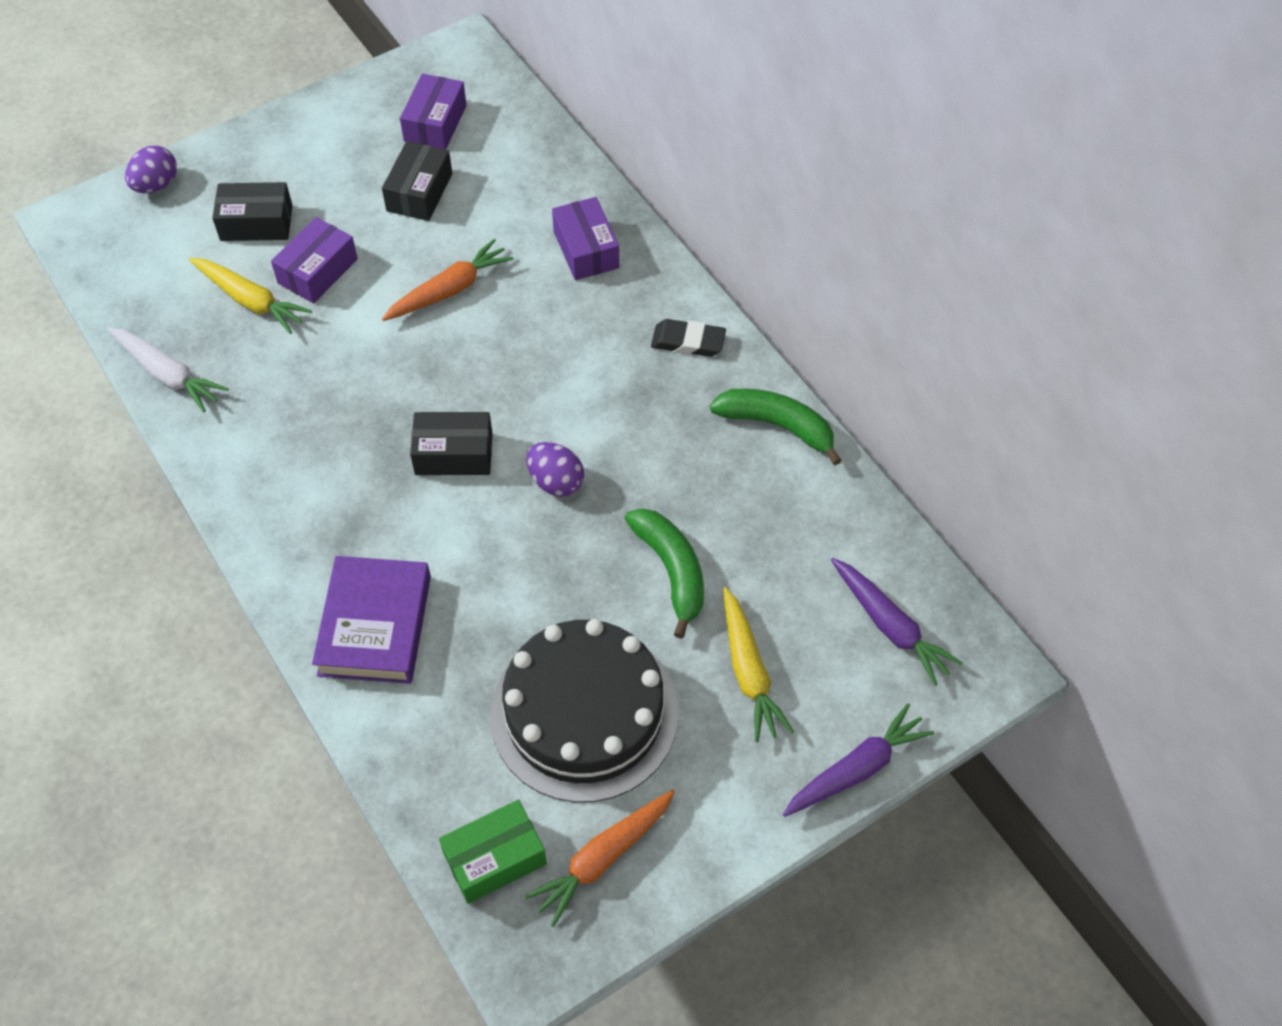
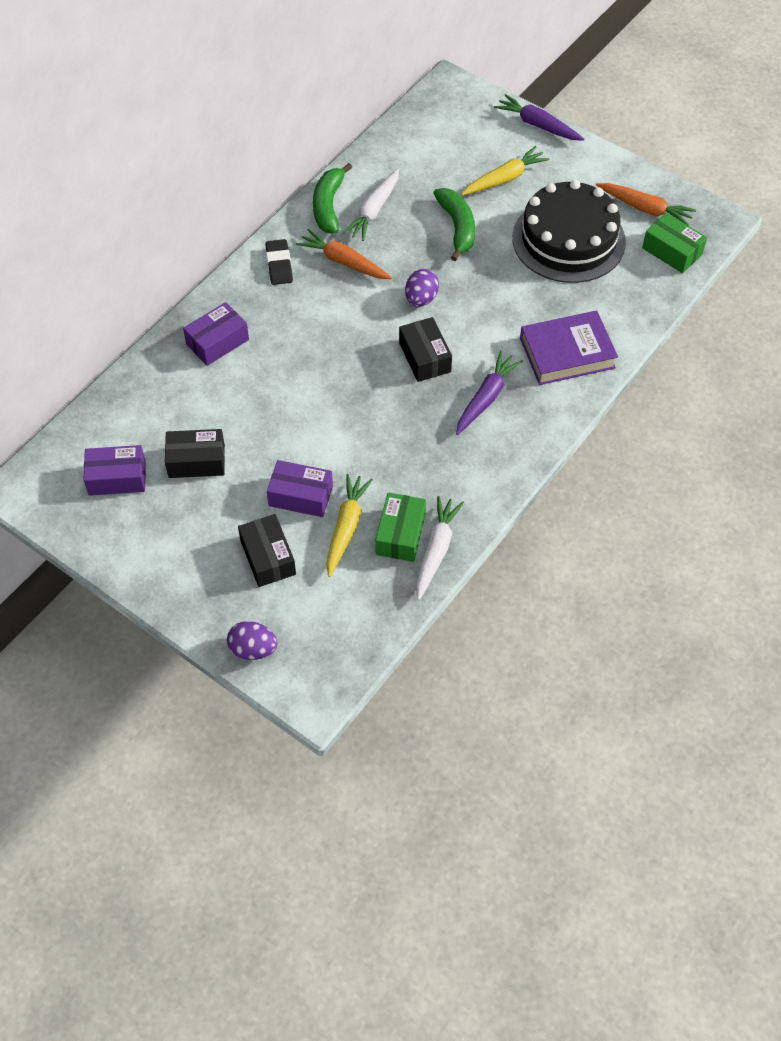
camera: 110 degrees left, 0 degrees up
(210, 348) = (400, 534): none -> green box
(449, 290) = (286, 408): orange carrot -> orange carrot (344, 262)
(671, 571) = (457, 227): green banana -> green banana turned 120 degrees clockwise
(746, 477) = (374, 211): none -> white carrot
(890, 626) = (445, 129): purple carrot -> purple carrot (486, 398)

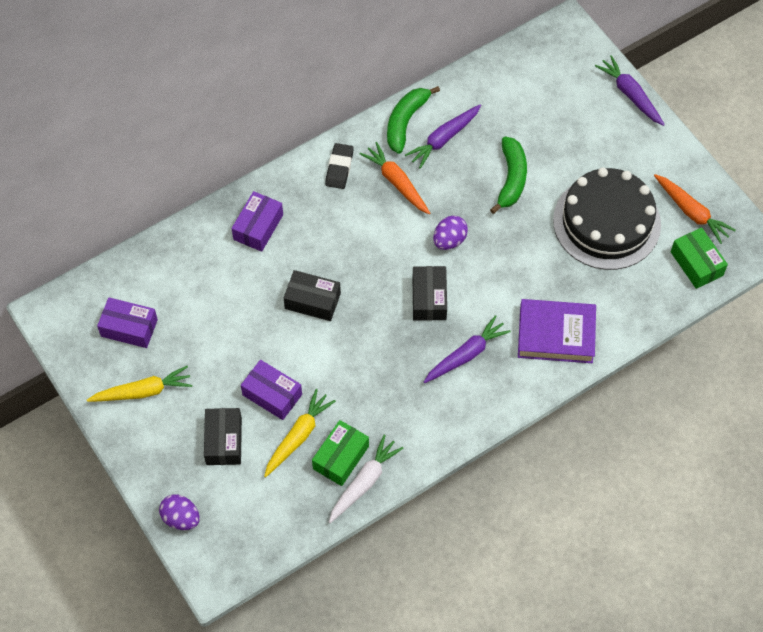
camera: 20 degrees right, 5 degrees up
(196, 461) = (199, 334): black box -> black box (312, 301)
(217, 342) = (258, 227): purple box -> purple box turned 45 degrees counterclockwise
(374, 211) = (444, 139): white carrot -> purple carrot
(504, 179) = (575, 142): yellow carrot -> yellow carrot (143, 391)

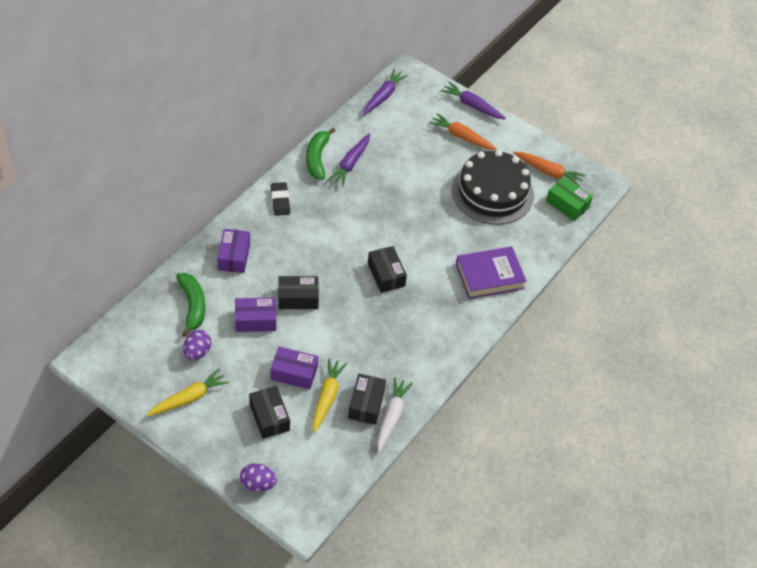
camera: 25 degrees left, 10 degrees down
(129, 328) = (159, 354): purple box -> purple box (255, 320)
(341, 457) = (366, 404): green box -> black box
(396, 182) = (328, 201): orange carrot -> orange carrot (461, 137)
(449, 240) = (384, 231): purple egg -> purple egg (197, 352)
(466, 355) = (430, 306): purple carrot -> purple carrot (383, 96)
(511, 179) = (411, 179): green banana -> green banana (192, 306)

